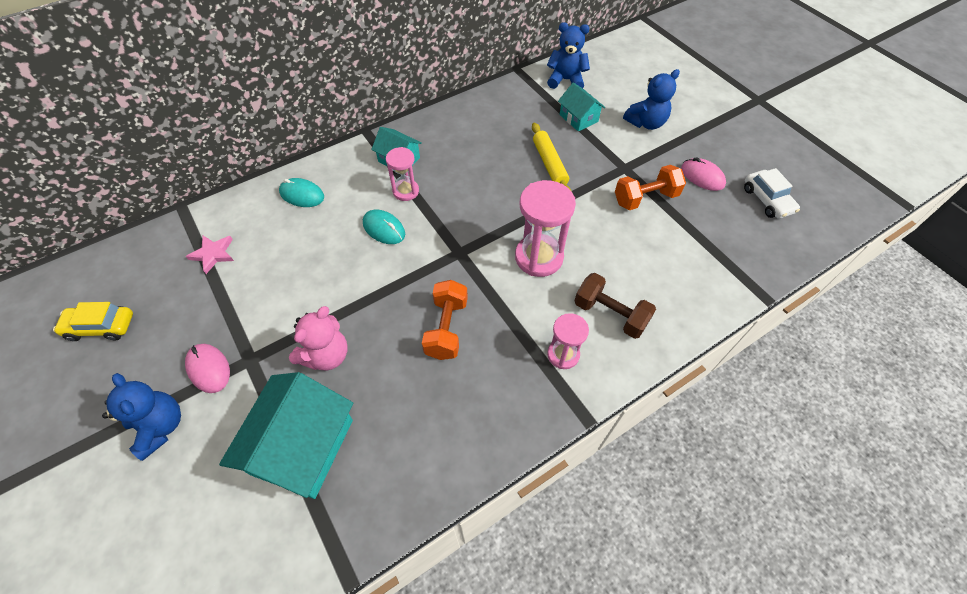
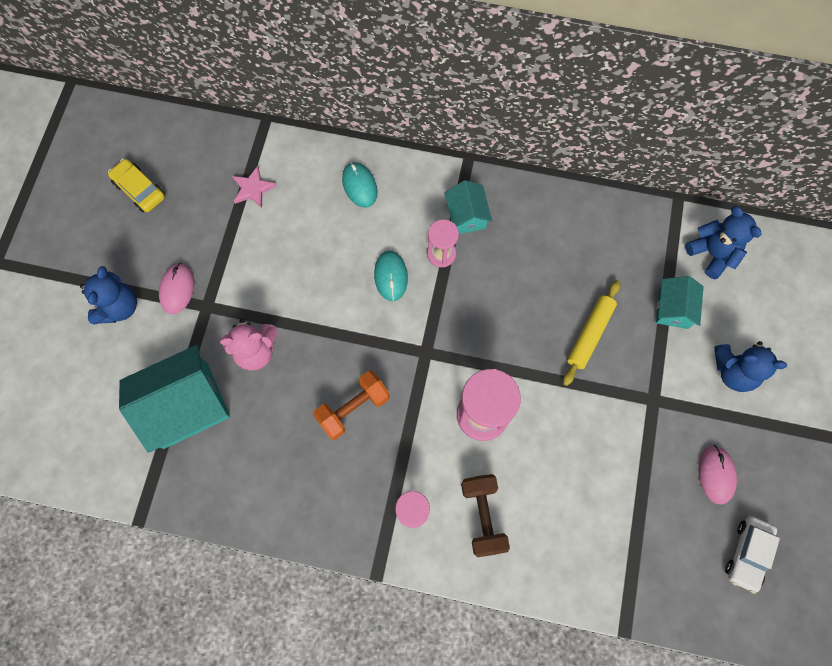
camera: 45 degrees right, 15 degrees up
(645, 198) = (635, 446): orange dumbbell -> none

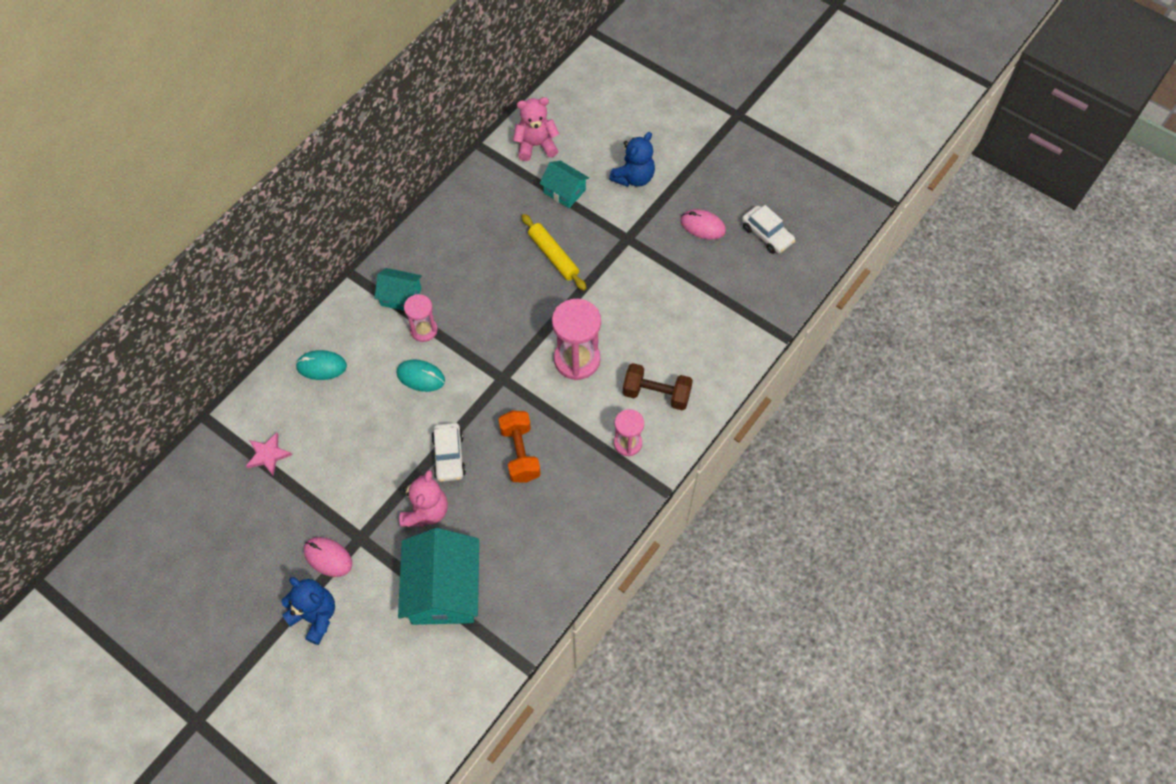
camera: 65 degrees left, 10 degrees down
(140, 190) = (204, 556): yellow car -> none
(320, 343) = (449, 456): none -> white car
(712, 254) = (536, 145): blue teddy bear -> pink teddy bear

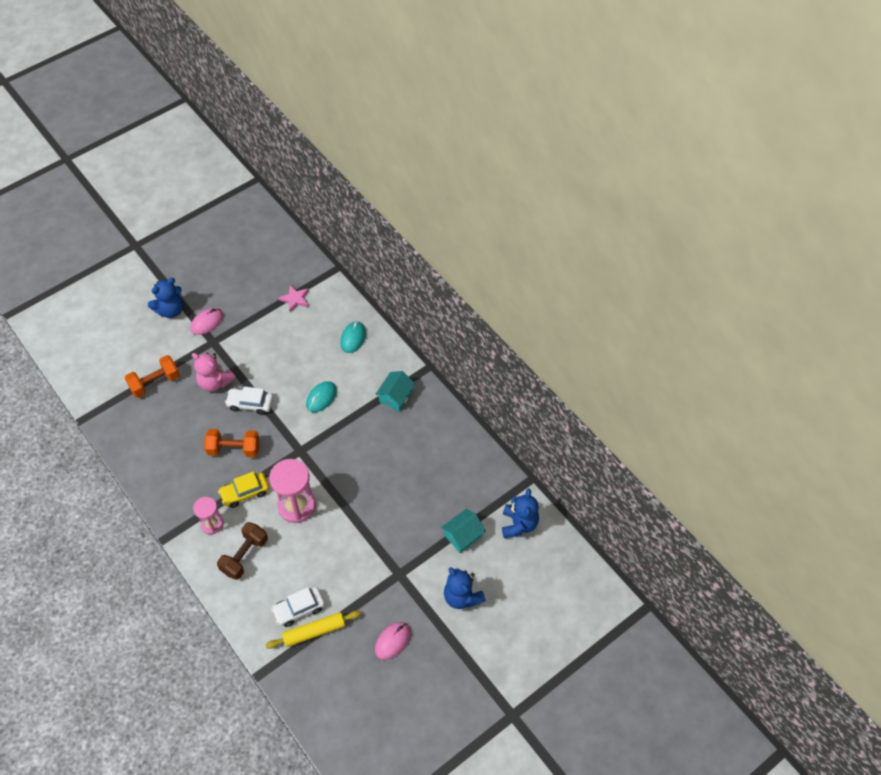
camera: 105 degrees right, 5 degrees down
(424, 330) = (360, 406): pink hourglass -> none
(443, 589) = (155, 383): turquoise house -> orange dumbbell
(536, 145) = (519, 524): pink teddy bear -> blue teddy bear
(553, 256) = (399, 511): yellow rolling pin -> yellow rolling pin (314, 631)
(576, 420) = (245, 492): none -> yellow car
(767, 235) = (366, 695): white car -> white car (299, 609)

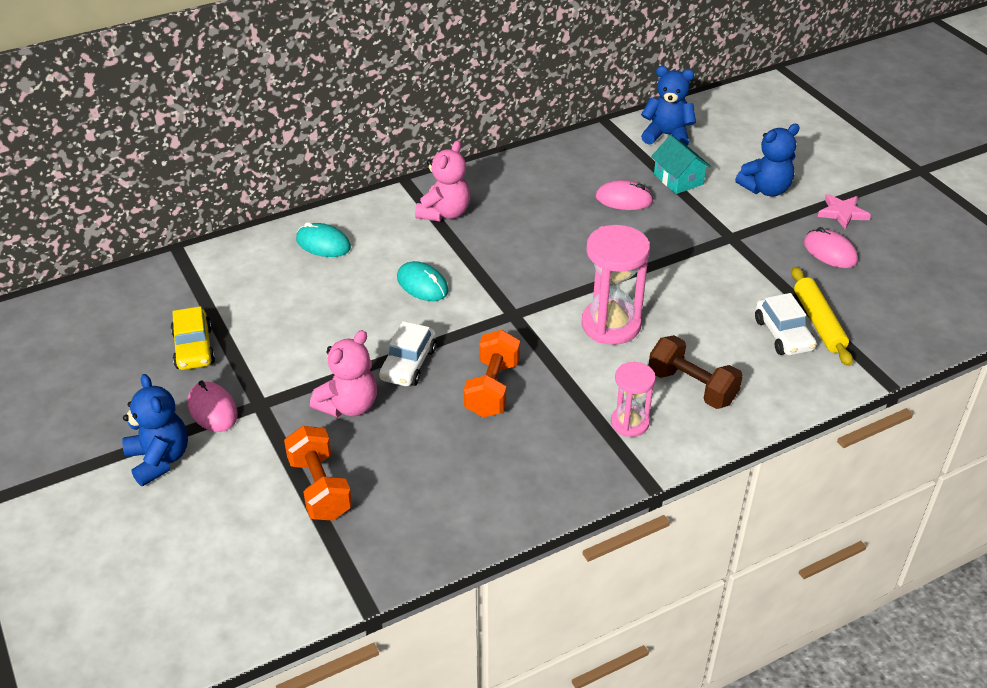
camera: 80 degrees left, 15 degrees down
(245, 492) = (577, 380): yellow car -> yellow car (194, 348)
(295, 299) = (216, 298): pink star -> pink star (842, 213)
(395, 396) = (445, 213): turquoise house -> pink teddy bear
(431, 502) = (624, 199): none -> pink mouse

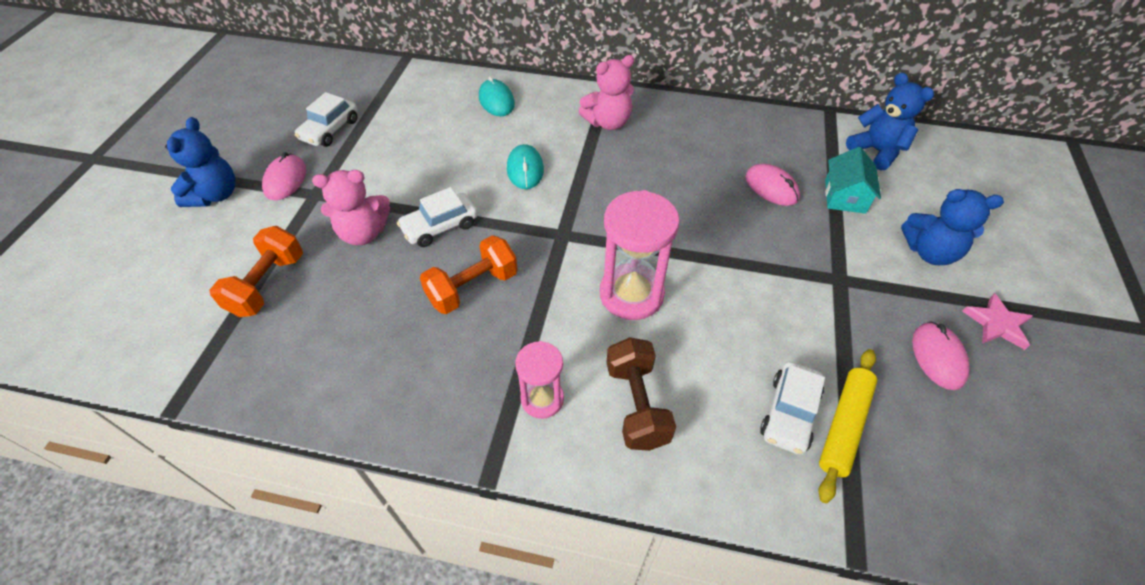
camera: 40 degrees right, 10 degrees up
(194, 348) = (330, 130): yellow car -> white car

